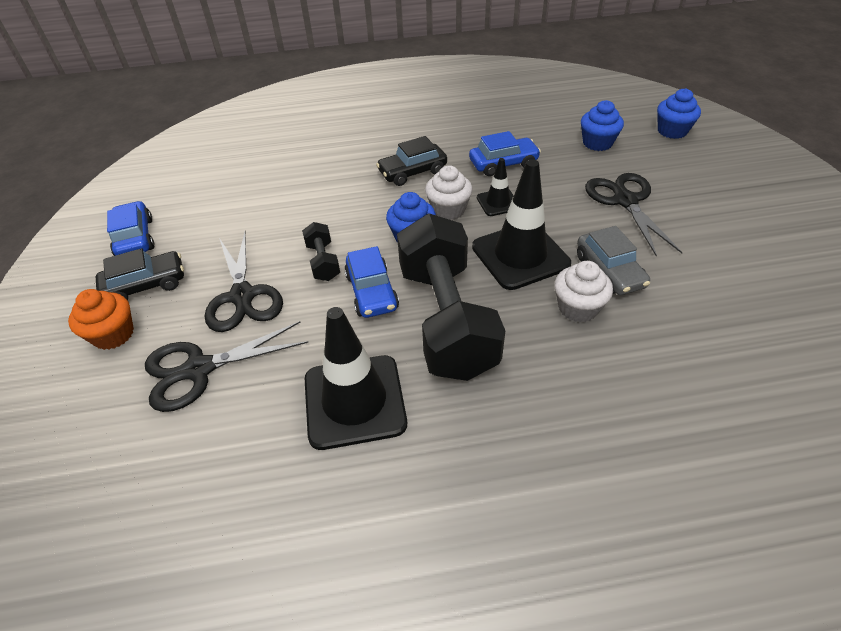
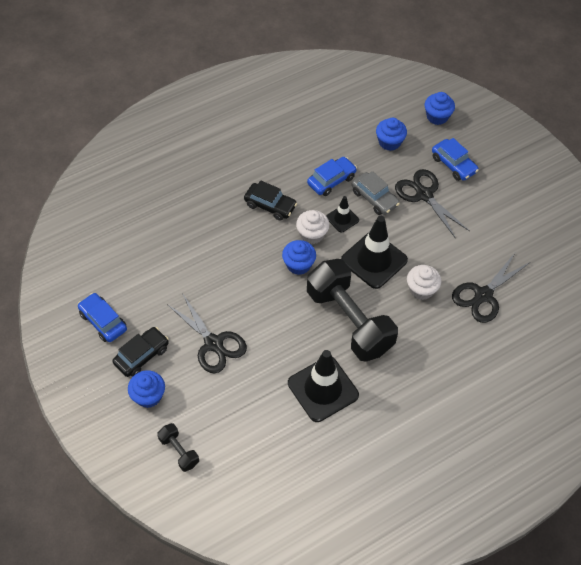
camera: 25 degrees left, 10 degrees up
(113, 334) = (148, 396): orange cupcake -> blue cupcake
(199, 369) = (220, 400): black scissors -> black scissors (483, 295)
(323, 262) = (250, 302): black dumbbell -> black dumbbell (179, 451)
(372, 292) = (294, 315): blue car -> blue car (453, 164)
(412, 172) = (270, 205): black car -> black car turned 105 degrees counterclockwise
(609, 271) = (431, 257): grey car -> grey car (374, 198)

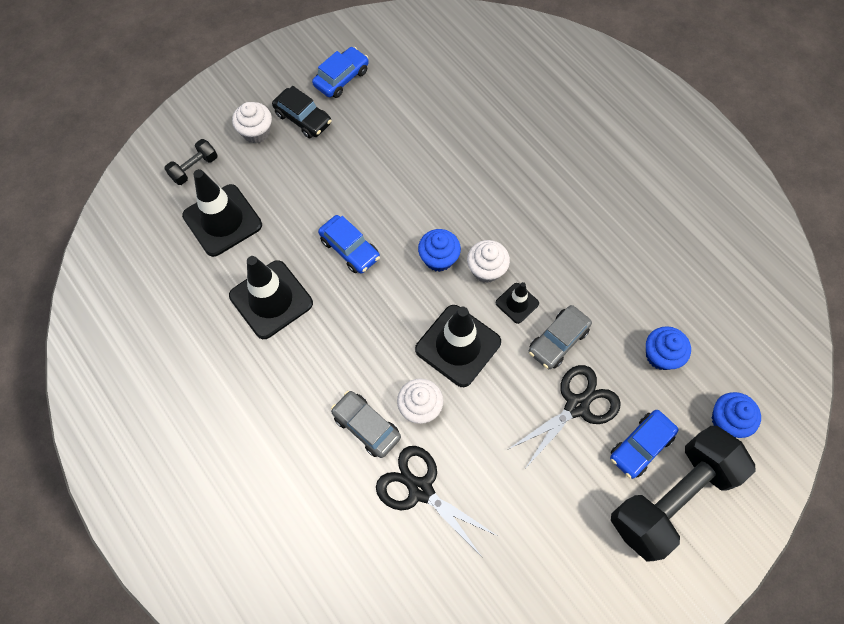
camera: 85 degrees right, 10 degrees up
(148, 396) = (256, 132): blue cupcake -> white cupcake
(214, 343) = (322, 183): black scissors -> none
(240, 427) = (222, 220): none -> black traffic cone
(270, 205) = (522, 218): black car -> none
(331, 180) = (577, 285): blue car -> blue car (350, 249)
(349, 321) = (364, 322): black dumbbell -> black dumbbell (671, 497)
(435, 326) = (366, 426): none -> grey car

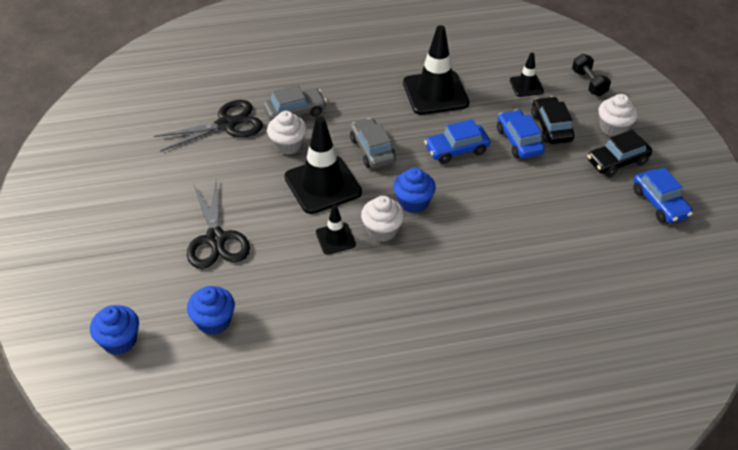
camera: 115 degrees right, 20 degrees down
(222, 220) = (526, 86): black traffic cone -> black traffic cone, size x0.51
(278, 181) = (551, 127): none -> black car
(558, 341) = (281, 252): grey car -> grey car (372, 150)
(640, 446) = (150, 266): blue car -> blue car (519, 141)
(671, 497) = (96, 266): black dumbbell -> none

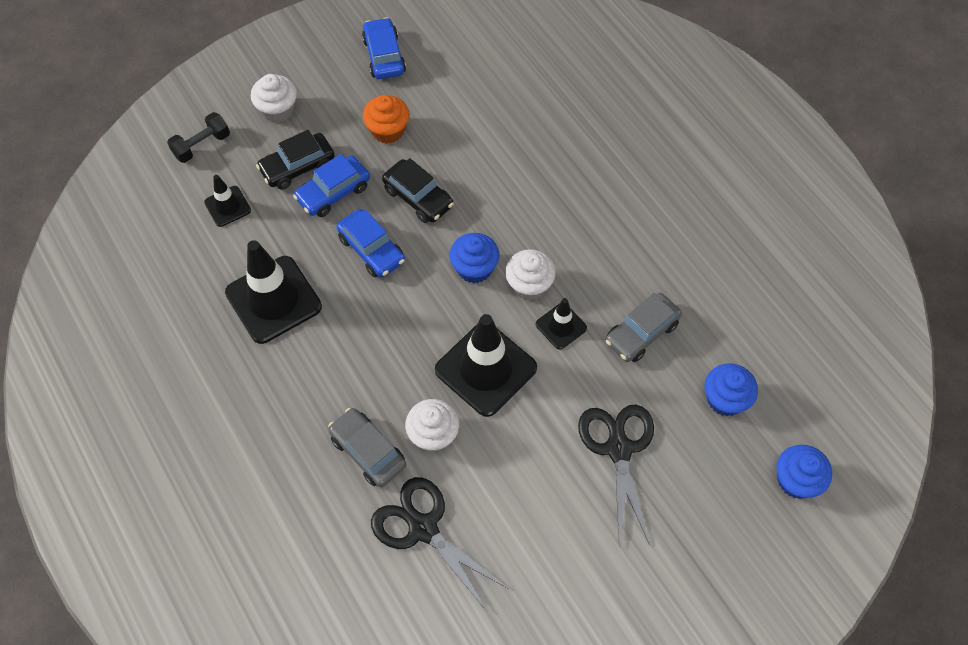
camera: 110 degrees left, 15 degrees up
(216, 239) = (618, 448): black scissors -> black scissors turned 60 degrees counterclockwise
(372, 150) = (406, 336): grey car -> grey car (641, 333)
(572, 186) = (388, 130): none -> orange cupcake
(617, 161) = (334, 98): black car -> black car (418, 197)
(660, 203) = (384, 56): blue car -> blue car turned 60 degrees counterclockwise

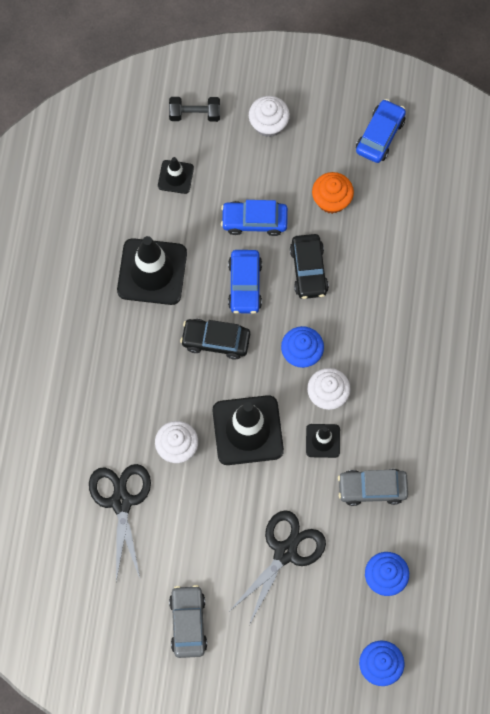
camera: 40 degrees right, 10 degrees up
(297, 167) = (246, 182): black car -> black car (215, 341)
(368, 451) = (128, 425): grey car -> grey car (188, 623)

